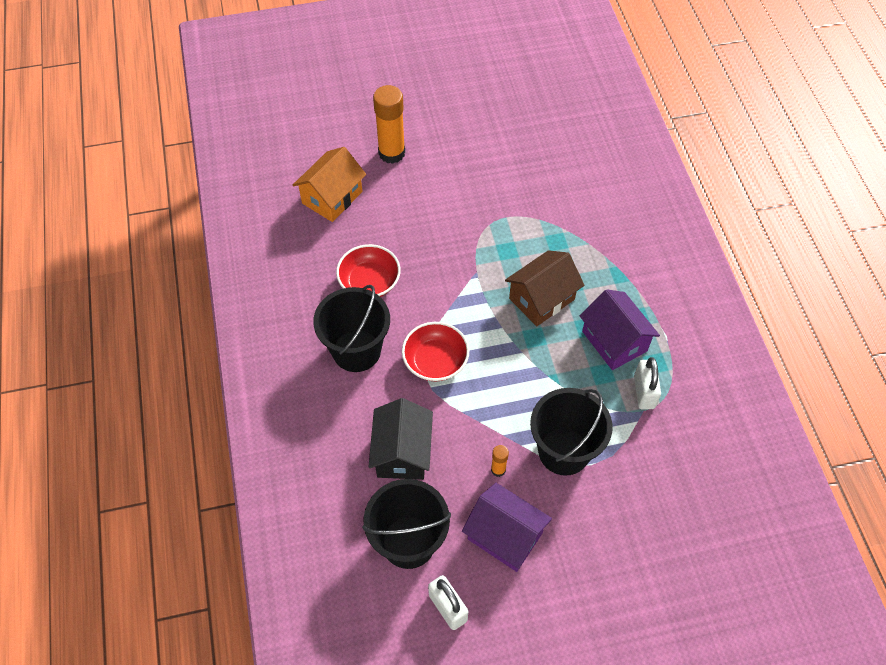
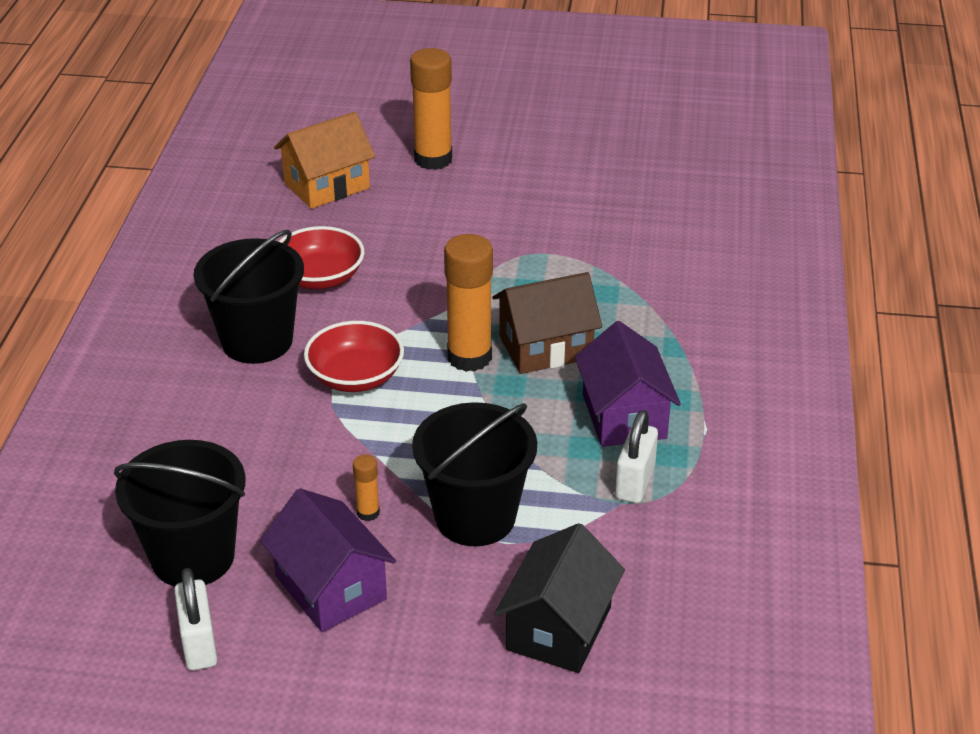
camera: 20 degrees right, 20 degrees down
(402, 452) = (248, 460): black house -> black house (559, 628)
(499, 322) = (469, 357): none -> orange glue stick

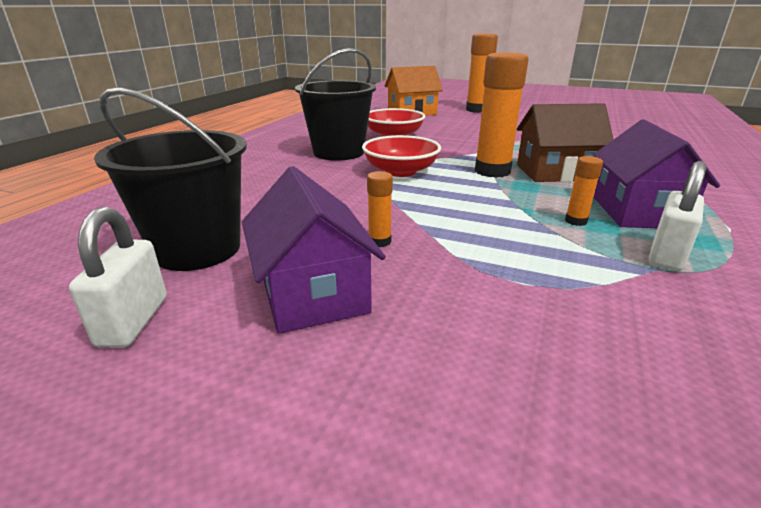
camera: 15 degrees right, 10 degrees down
(475, 517) = (488, 258): black bucket -> none
(559, 444) = (576, 221): none -> orange glue stick
(559, 628) = (606, 389): black house -> none

